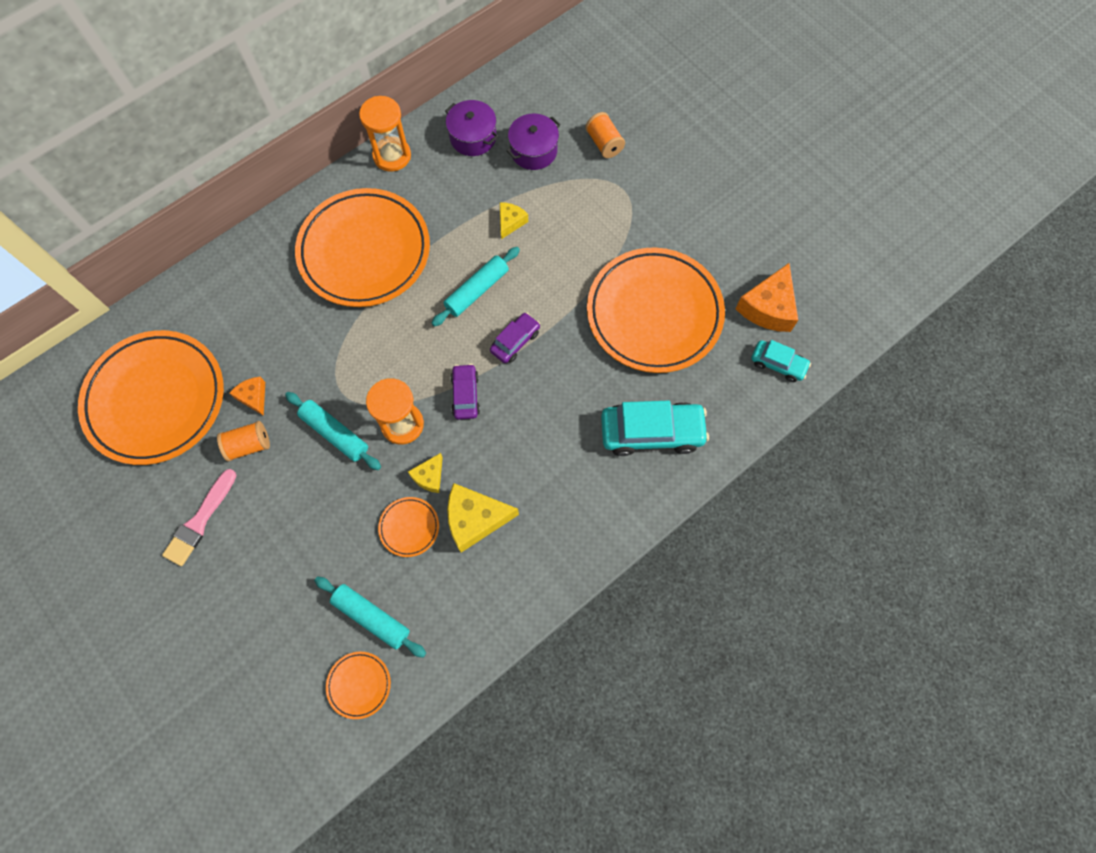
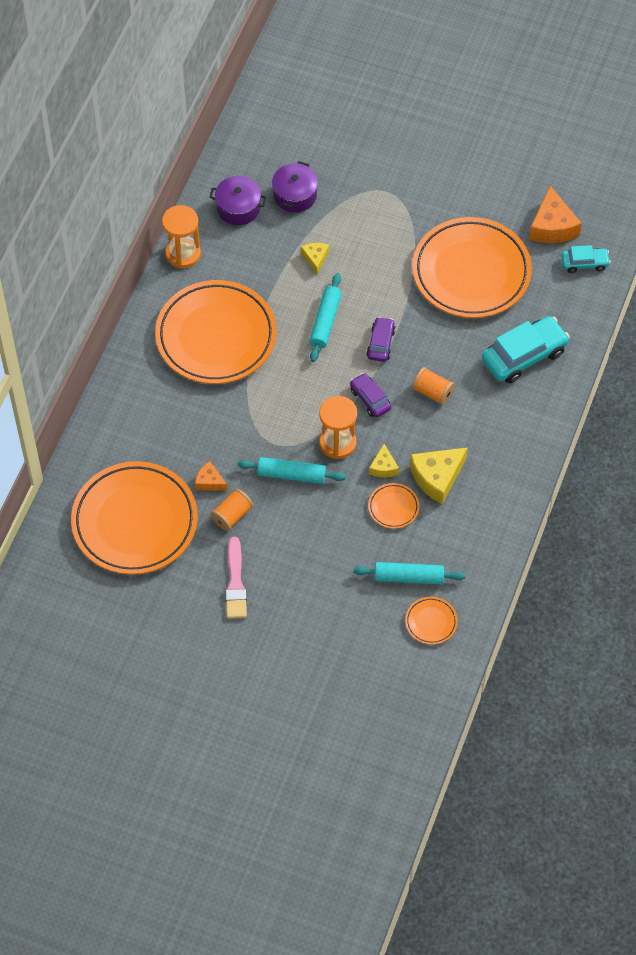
camera: 30 degrees left, 10 degrees down
(604, 143) = (347, 163): orange spool -> orange spool (433, 392)

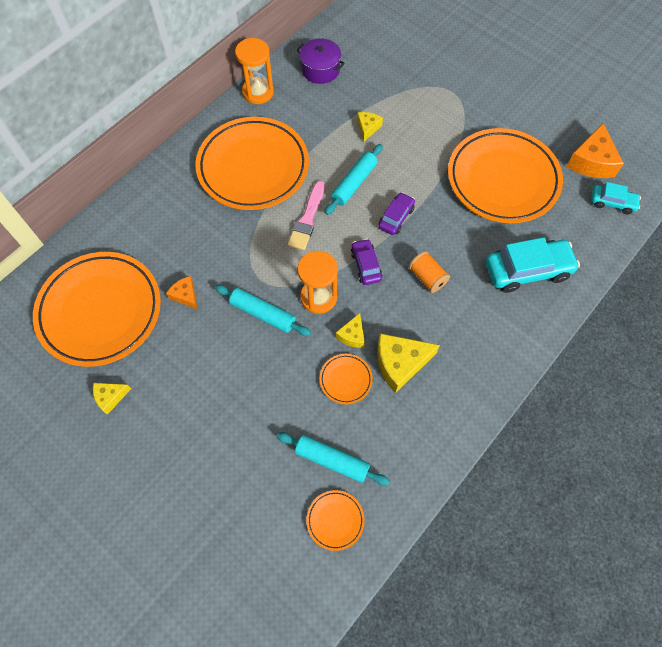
camera: 20 degrees right, 5 degrees up
(185, 591) = (110, 397): none -> yellow cheese
(232, 515) = (190, 335): orange spool -> none
(235, 583) = (161, 405): pink brush -> pink brush (307, 219)
(295, 195) = (372, 73): purple pot -> none

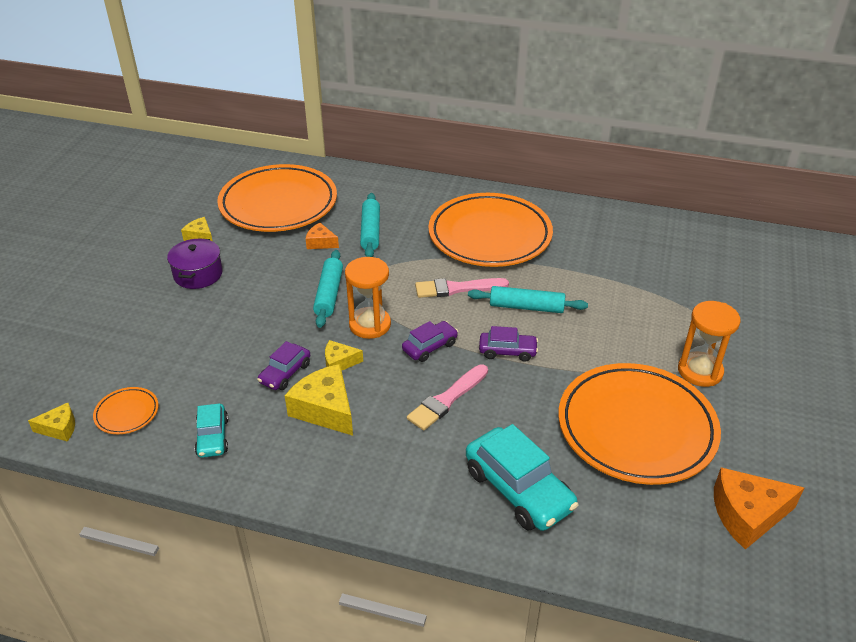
camera: 65 degrees right, 25 degrees down
(185, 295) = (321, 243): orange cheese -> orange cheese turned 90 degrees counterclockwise
(258, 92) = (581, 210): orange hourglass -> orange hourglass (700, 371)
(320, 69) = (651, 239): purple pot -> purple pot (198, 274)
(332, 460) = (190, 391): turquoise rolling pin -> turquoise rolling pin (370, 231)
(345, 379) = (285, 373): orange plate -> purple car
(367, 128) = (607, 295): yellow cheese -> yellow cheese (59, 428)
(427, 277) = (447, 399): orange spool -> pink brush
(612, 202) = (698, 557): turquoise car -> turquoise car (213, 437)

